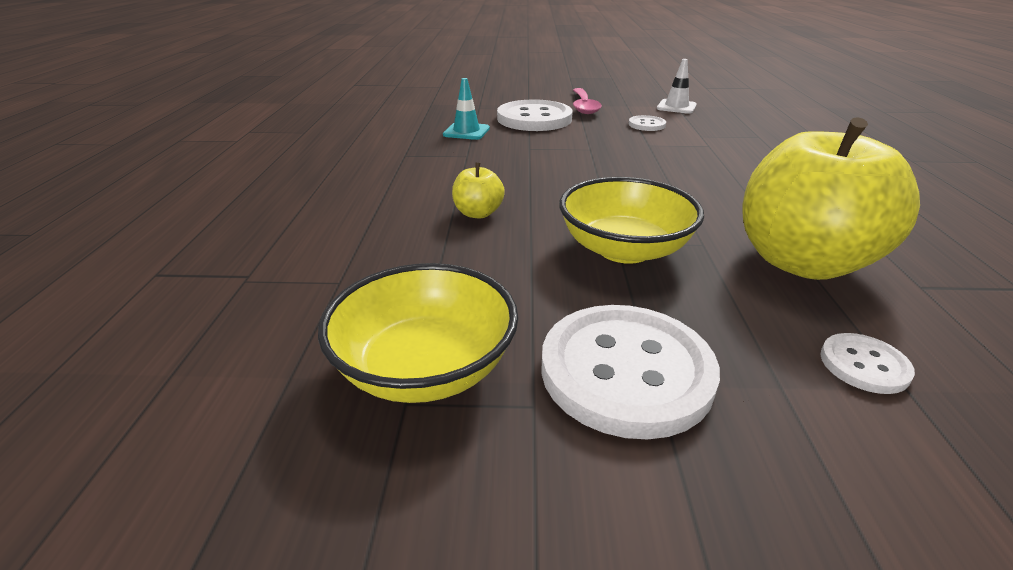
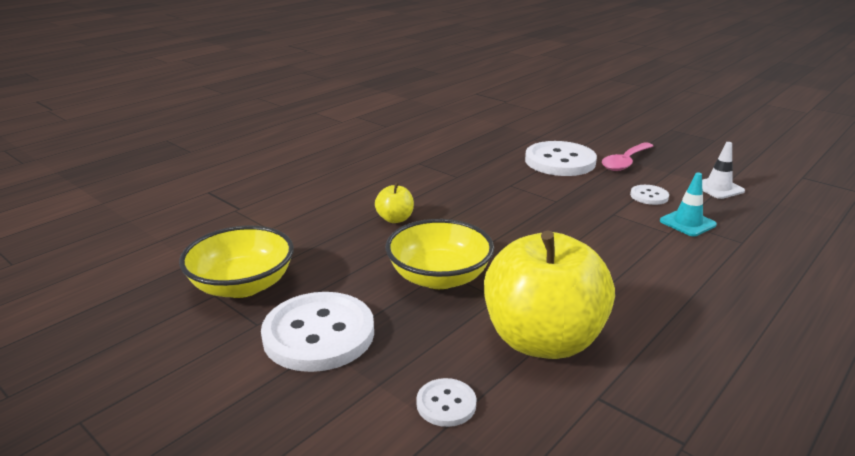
camera: 40 degrees right, 5 degrees down
(466, 132) = (488, 157): turquoise traffic cone -> turquoise traffic cone (687, 223)

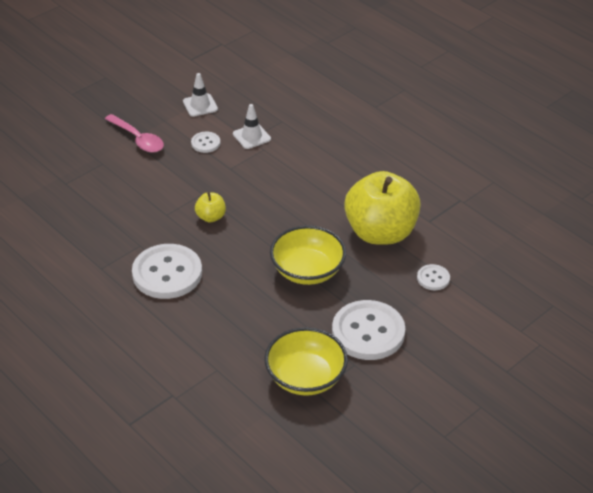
camera: 85 degrees left, 15 degrees up
(395, 219) = (215, 289): yellow apple -> yellow apple (211, 217)
(560, 161) = (125, 176): white button -> white button (167, 273)
(687, 223) = (251, 136): turquoise traffic cone -> white traffic cone

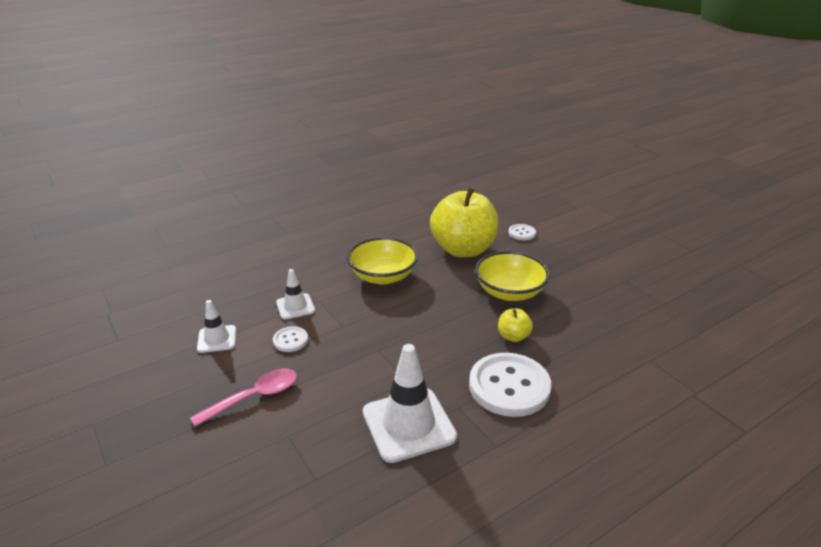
camera: 80 degrees left, 10 degrees down
(118, 220) = (408, 424): none -> white traffic cone
(211, 217) = (420, 346): yellow apple -> yellow apple (513, 336)
(305, 377) = (647, 307): yellow bowl -> yellow bowl (383, 276)
(368, 332) = (587, 269): white button -> none

